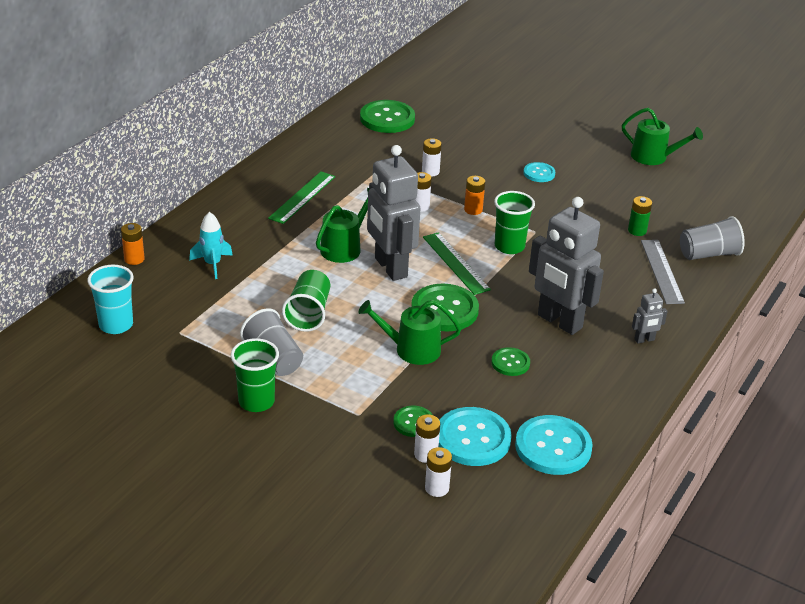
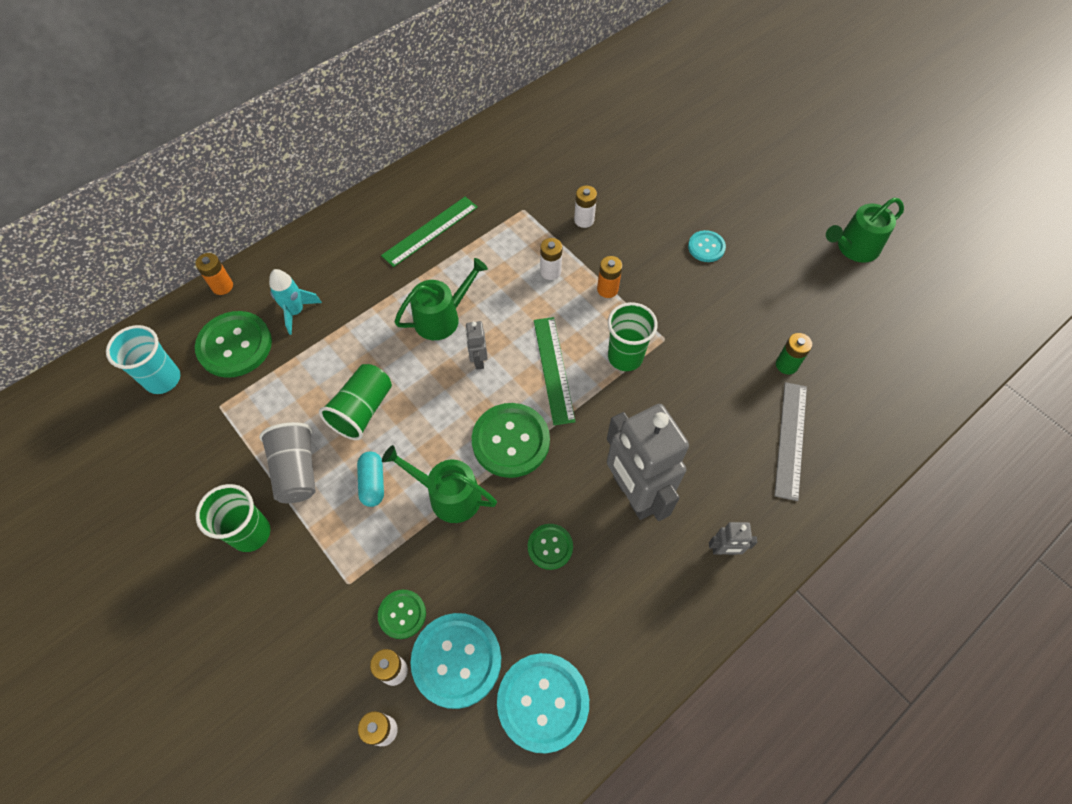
camera: 20 degrees right, 25 degrees up
(344, 354) = (373, 483): none -> turquoise capsule
(387, 118) = (570, 130): green button -> green button (235, 345)
(390, 268) = (478, 360): grey robot -> grey robot, size x0.43
(653, 157) = (854, 248): green watering can -> green watering can turned 105 degrees clockwise
(708, 254) = (860, 424): grey cup -> none

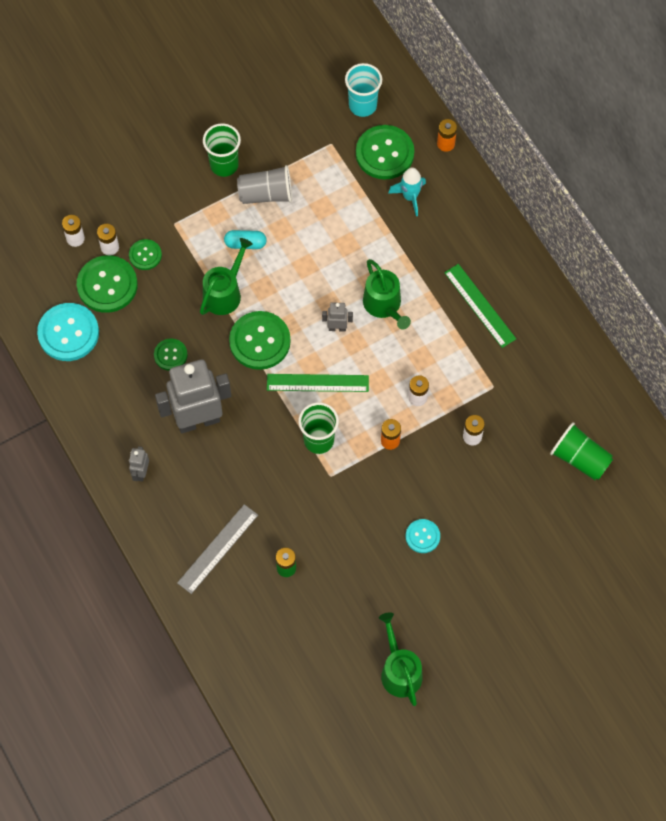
camera: 100 degrees right, 5 degrees up
(362, 410) = (308, 240): green cup -> green cup (580, 459)
(456, 660) = (107, 285): turquoise button -> green button
(791, 439) = (218, 549): grey ruler -> grey ruler turned 75 degrees counterclockwise

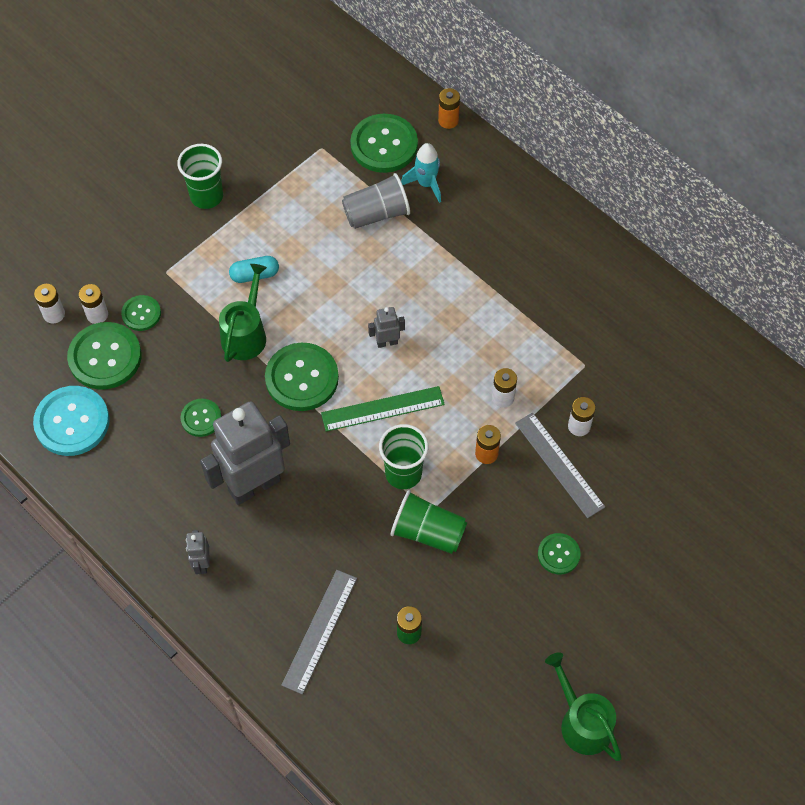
camera: 15 degrees left, 5 degrees down
(266, 194) = (263, 217): grey cup -> grey cup (376, 214)
(362, 105) = (344, 101): turquoise cup -> none
(384, 305) = (433, 305): green watering can -> none
(422, 536) = (558, 554): turquoise button -> green button
(446, 464) = (559, 464): none -> grey ruler
(479, 305) = (540, 281): green ruler -> none
(580, 459) = (708, 421): green cup -> green cup (428, 532)

